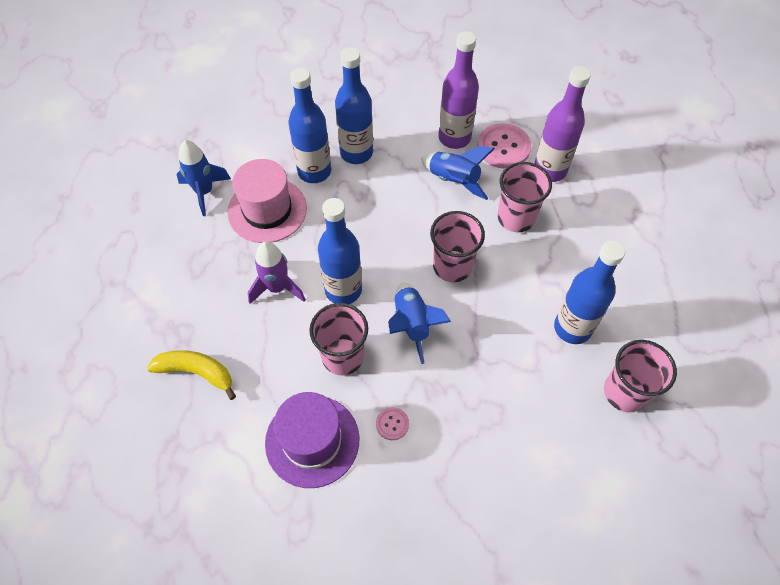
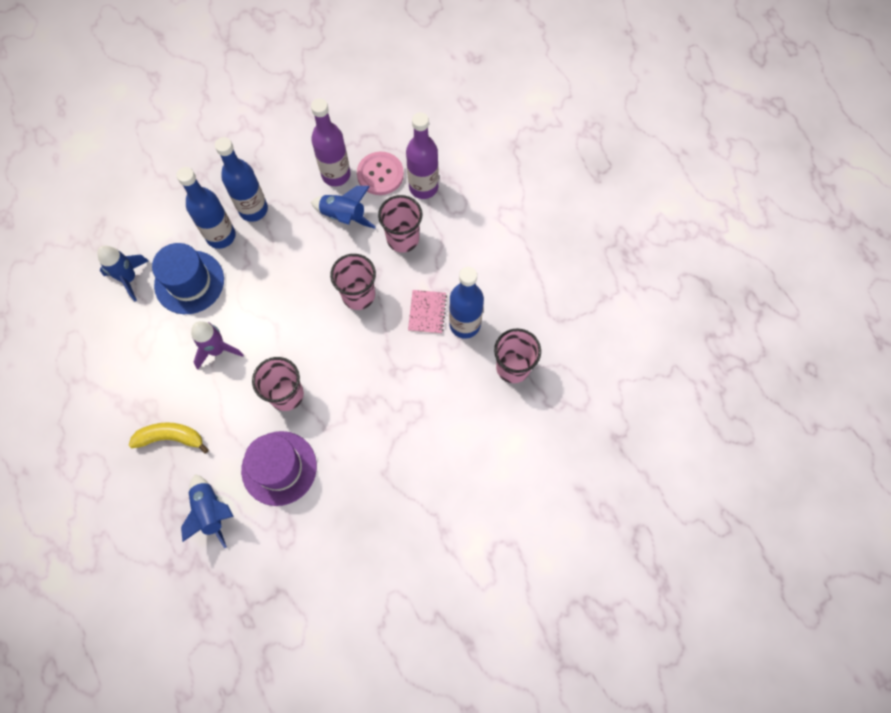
camera: 15 degrees left, 10 degrees up
(267, 210) = (189, 282): pink hat -> blue hat
(343, 290) = (273, 338): blue bottle -> none
(392, 424) = (338, 438): pink button -> none
(412, 324) = (336, 353): blue rocket -> blue rocket (211, 511)
(529, 303) = (427, 312): none -> pink notebook

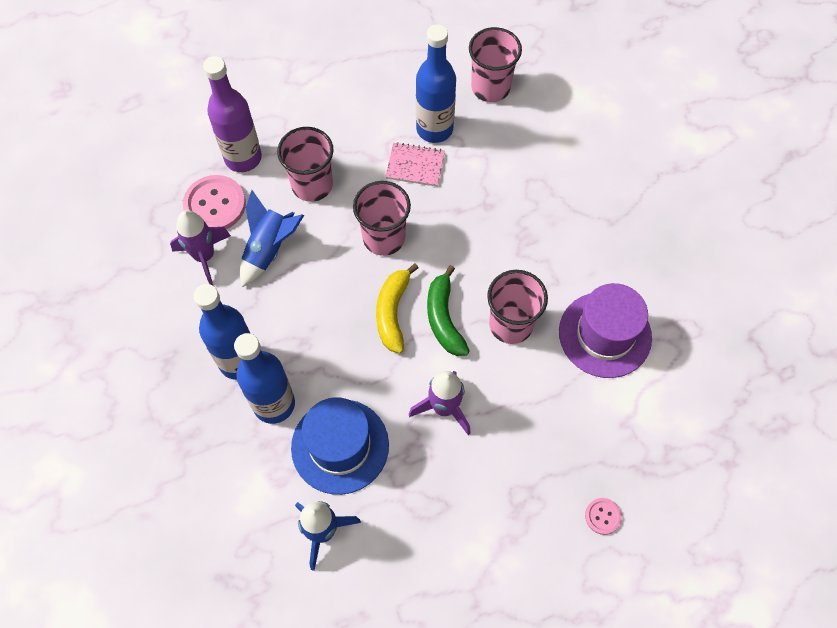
camera: 85 degrees left, 5 degrees down
(132, 467) = (603, 516): none -> pink button
(171, 438) = (563, 466): yellow banana -> yellow banana (393, 312)
(211, 511) = (659, 414): blue rocket -> none
(290, 344) = (444, 318): none -> green banana
(336, 175) = (205, 256): purple bottle -> purple rocket

